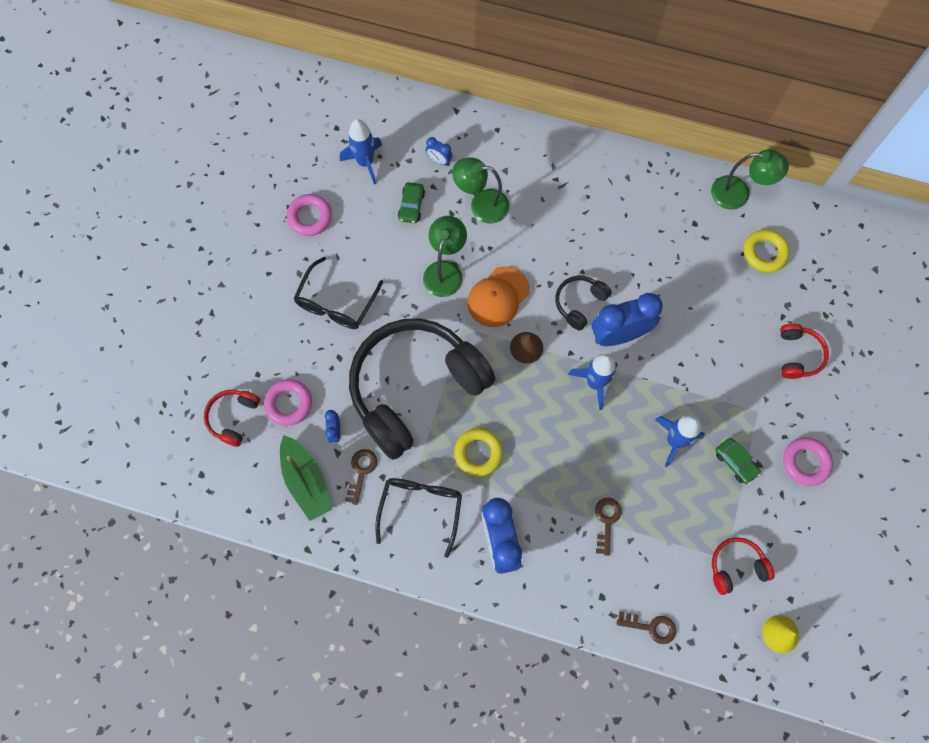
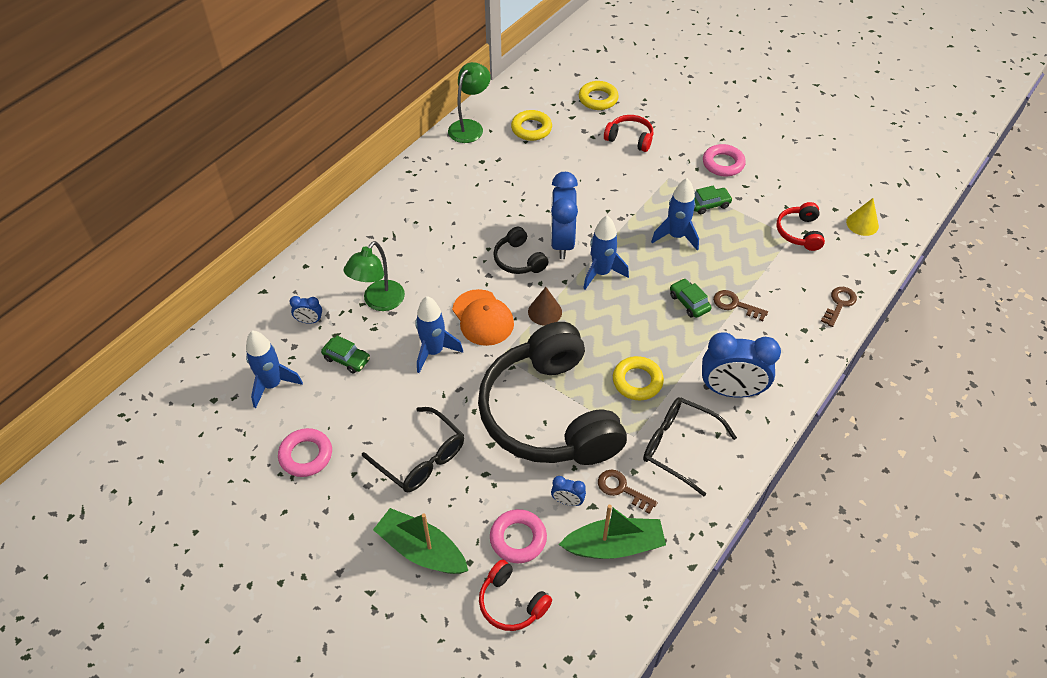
camera: 70 degrees left, 20 degrees down
(256, 335) = (421, 550): none -> green boat
(439, 160) = (309, 321): blue clock -> blue clock turned 45 degrees clockwise
(445, 271) = (434, 352): green lamp -> blue rocket
(591, 476) = (689, 302): none -> green car
(845, 303) = (598, 99): none -> yellow ring

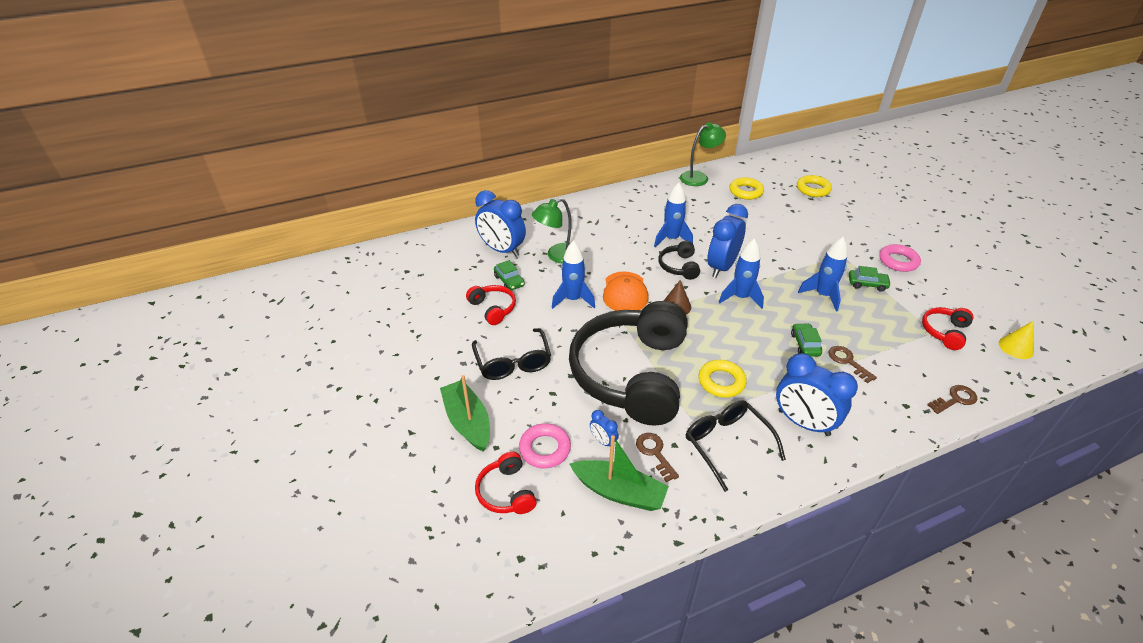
camera: 30 degrees right, 10 degrees down
(272, 385) = (449, 277): blue rocket -> blue rocket (671, 239)
(306, 455) = (437, 326): pink ring -> none
(309, 321) = (502, 250): blue clock -> blue clock, size x2.23
(630, 138) = (823, 221): red headphones -> red headphones (493, 308)

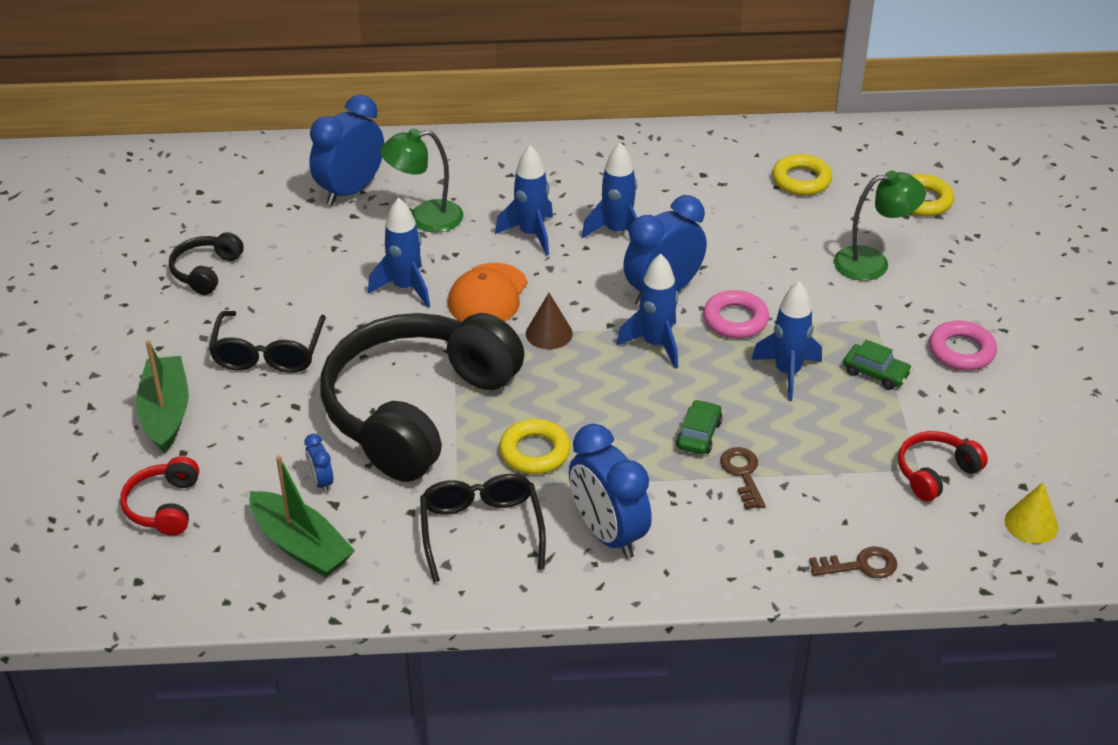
camera: 20 degrees right, 0 degrees up
(493, 308) = (286, 274): red headphones -> none
(502, 250) = (350, 191): blue clock -> blue clock turned 75 degrees clockwise
(509, 281) = (332, 239): green car -> none
(545, 449) = (241, 471): pink ring -> pink ring (735, 320)
(625, 251) = (531, 234): none -> blue rocket
(655, 453) = (378, 514): brown key -> none
(679, 266) = (597, 276): black headphones -> black headphones (206, 271)
(699, 177) = (741, 138): green lamp -> green lamp (873, 262)

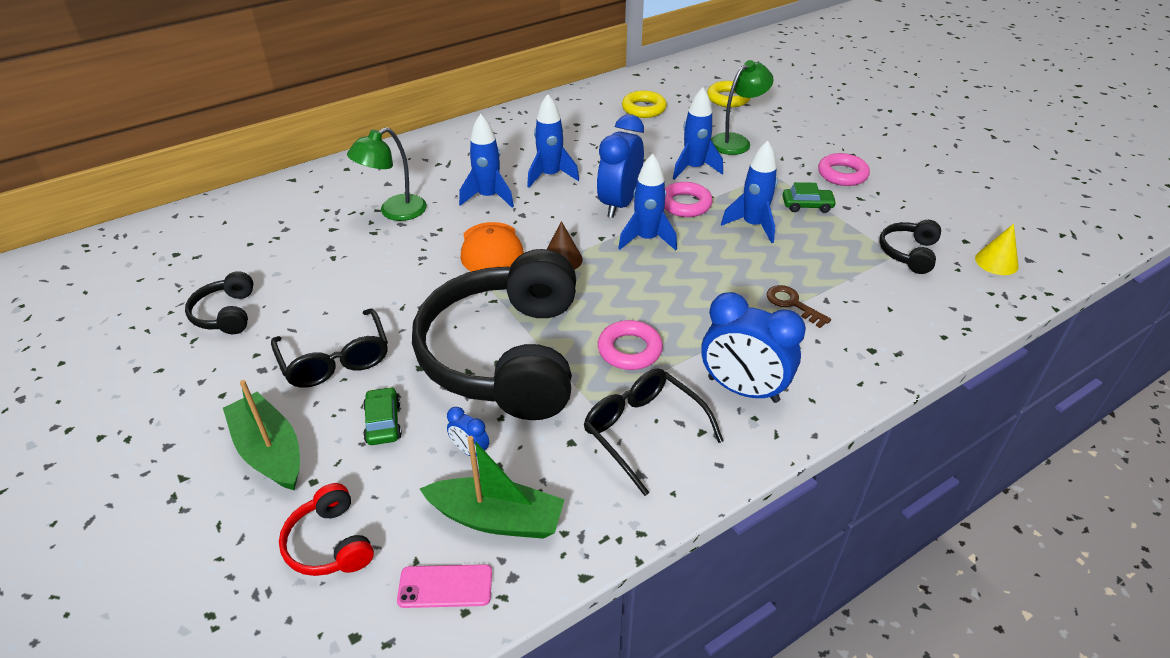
camera: 30 degrees left, 0 degrees up
(225, 577) = (445, 586): none -> pink phone
(350, 191) = (316, 212): blue clock -> none
(405, 288) = (419, 266): blue rocket -> blue rocket (694, 168)
(535, 452) = (629, 350): yellow ring -> pink ring
(699, 434) = (736, 289): green car -> green car (383, 422)
(860, 565) = (931, 334): brown key -> none
(935, 473) = (908, 253): red headphones -> black headphones

